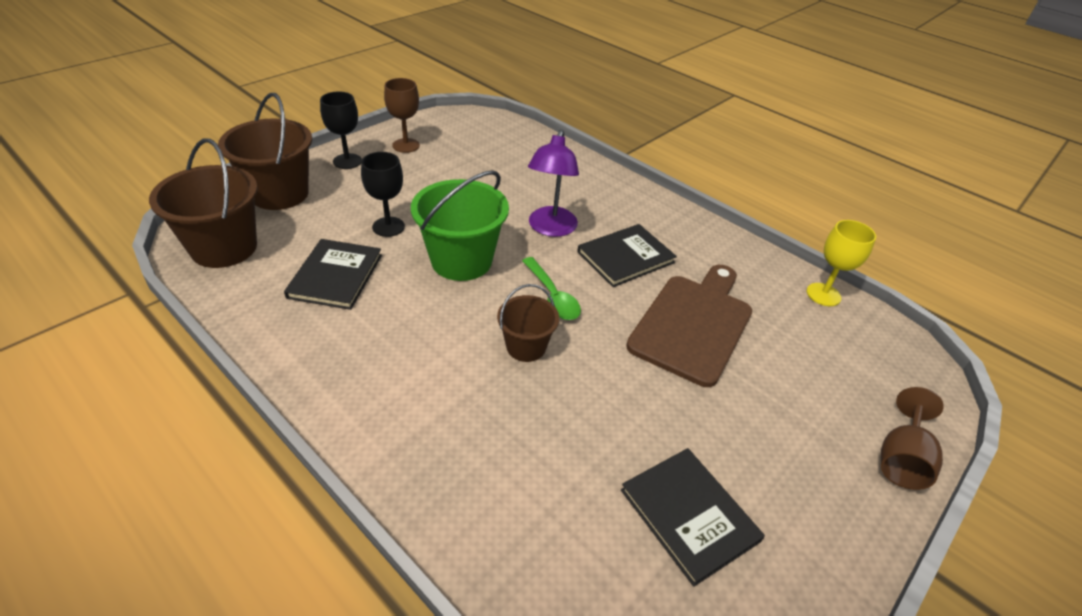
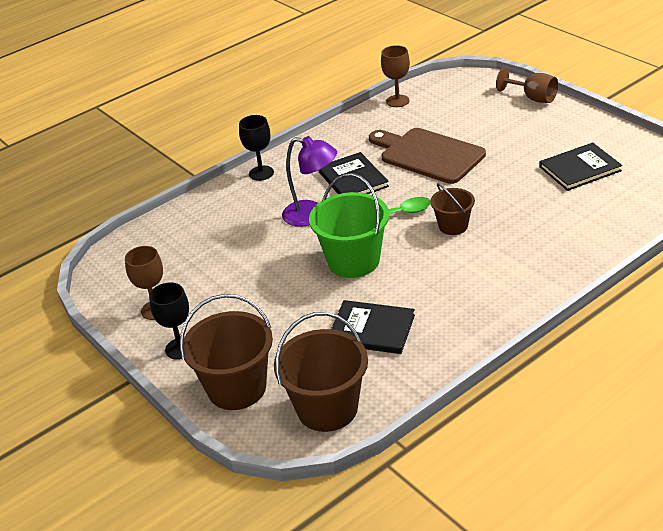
camera: 75 degrees left, 5 degrees down
(388, 227) = (302, 307): black goblet -> black goblet (261, 173)
(823, 294) = (397, 101): yellow goblet -> brown goblet

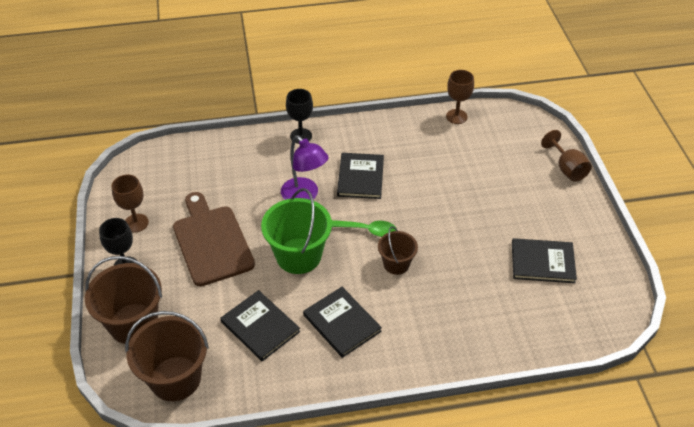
camera: 25 degrees right, 10 degrees up
(428, 155) = (435, 183): brown cutting board -> brown cutting board (211, 242)
(447, 290) = (342, 323): none -> black book

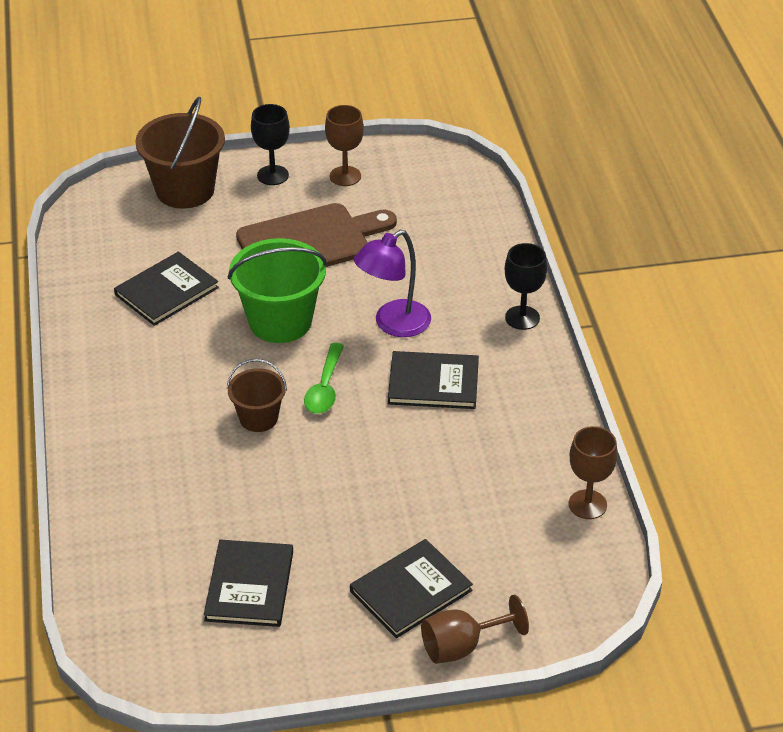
camera: 90 degrees right, 5 degrees down
(175, 378) = (103, 228): brown bucket -> none
(342, 323) = (162, 363): black book -> black book (411, 591)

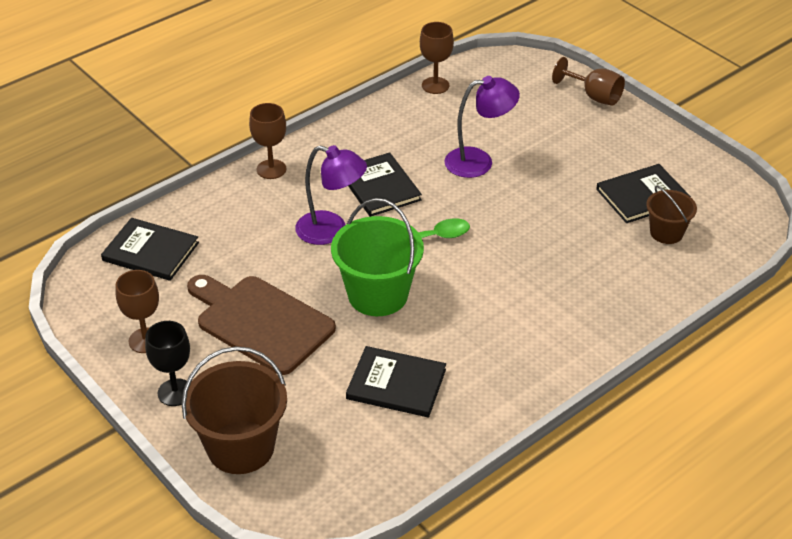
camera: 120 degrees left, 0 degrees up
(258, 418) = (494, 258): brown bucket -> brown bucket (666, 233)
(411, 591) = (575, 129): black book -> black book (150, 252)
(416, 477) = (479, 161): none -> purple lamp
(522, 318) = (271, 169): black goblet -> brown goblet

